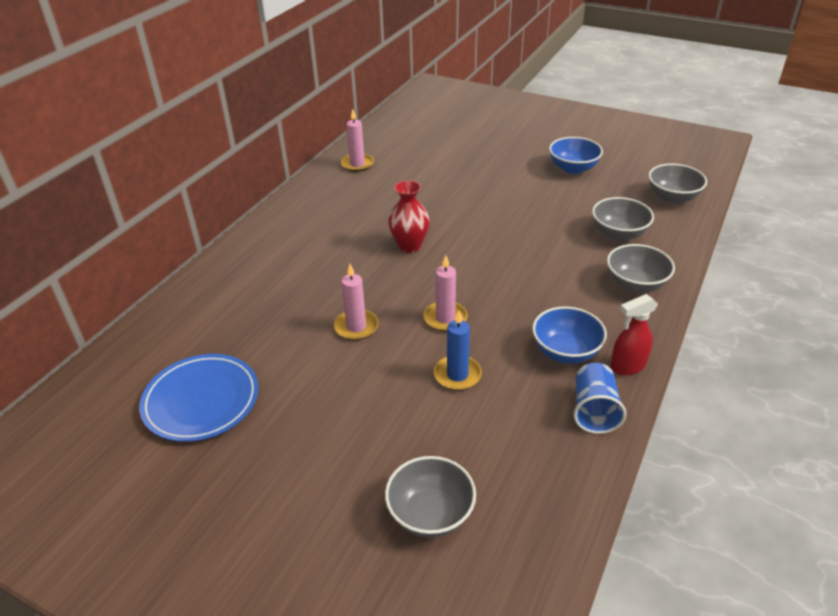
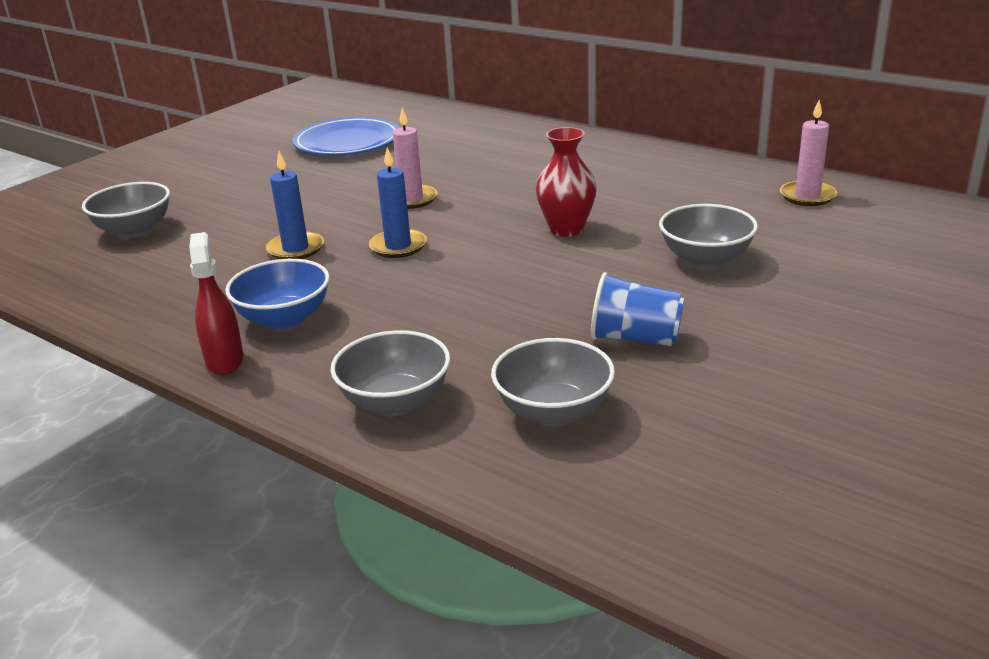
camera: 100 degrees right, 10 degrees down
(445, 318) = (398, 246): pink candle -> blue candle
(573, 168) = (822, 396): blue bowl -> none
(594, 411) = (174, 325): blue cup -> blue cup (635, 338)
(672, 197) = (688, 518): grey bowl -> grey bowl (705, 259)

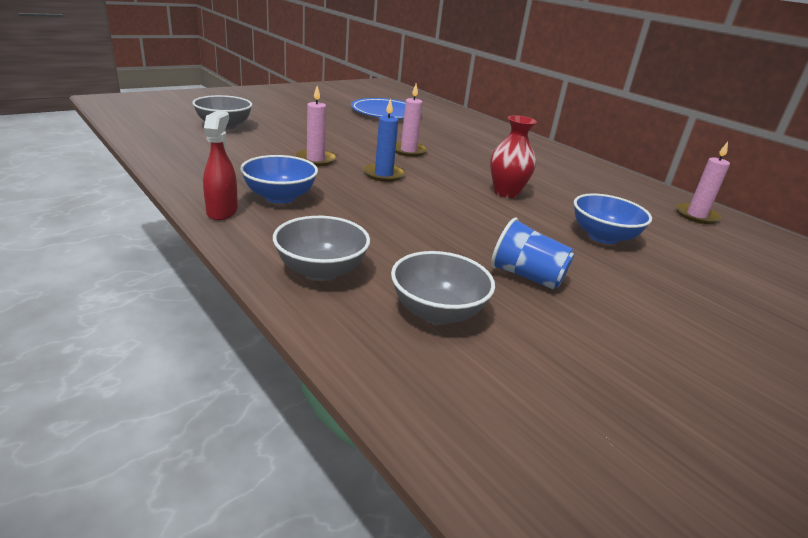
camera: 10 degrees right, 0 degrees up
(295, 249) = (315, 160): blue candle -> pink candle
(705, 259) = (603, 237): grey bowl -> blue bowl

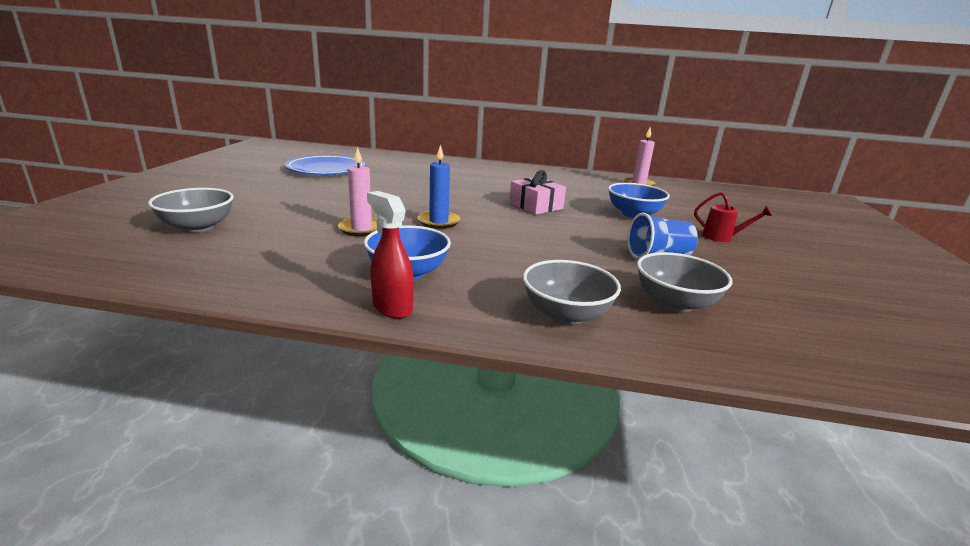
camera: 40 degrees left, 5 degrees down
(408, 151) = (413, 196): pink candle -> none
(506, 193) = (536, 206): red vase -> pink gift
(665, 297) = (722, 237): none -> red watering can

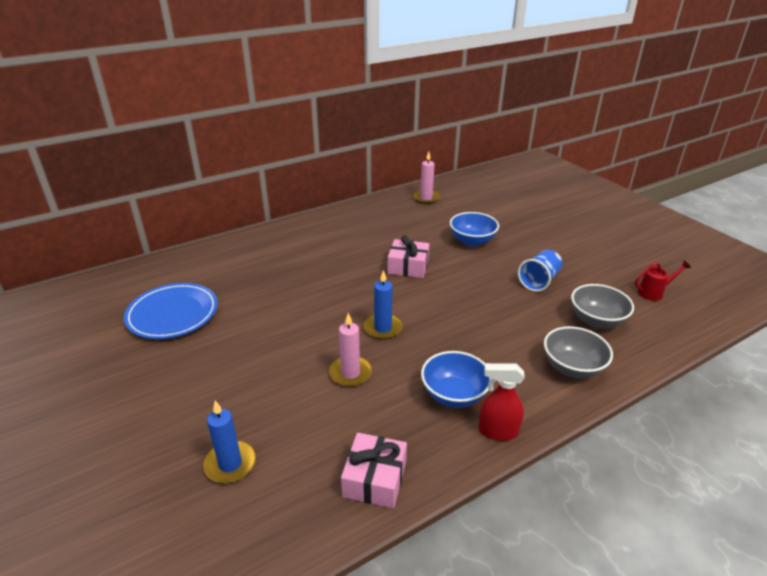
camera: 40 degrees left, 10 degrees up
(198, 227) = (230, 464): grey bowl -> blue candle
(245, 276) = (375, 479): none -> pink gift
(722, 237) = (541, 239): red watering can -> red watering can (653, 293)

